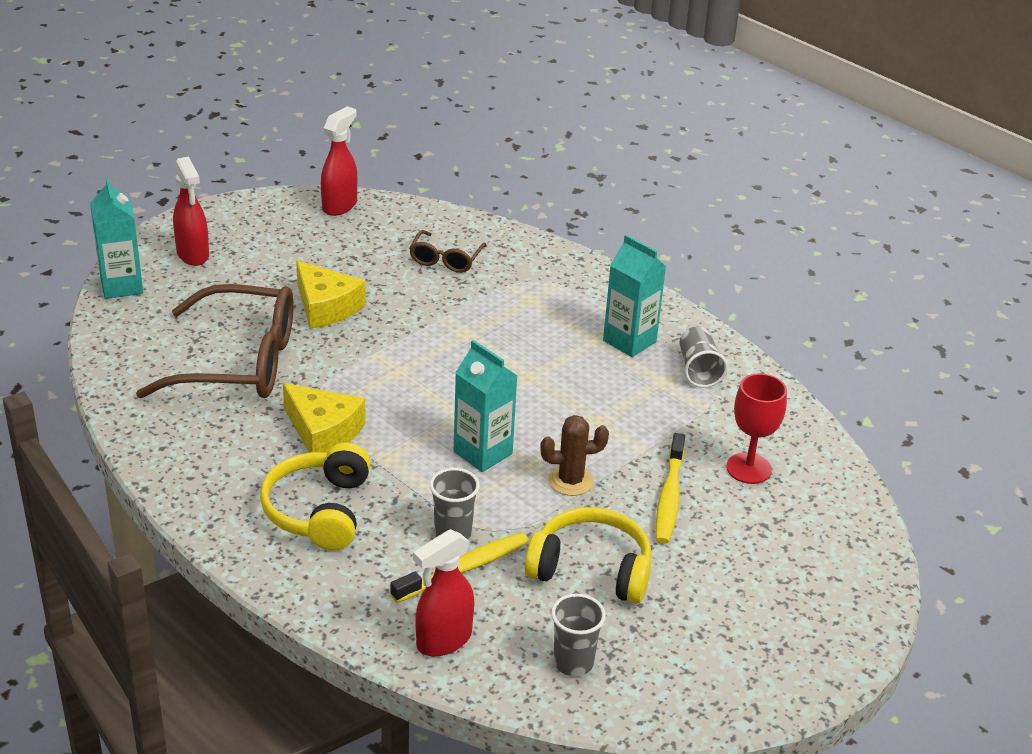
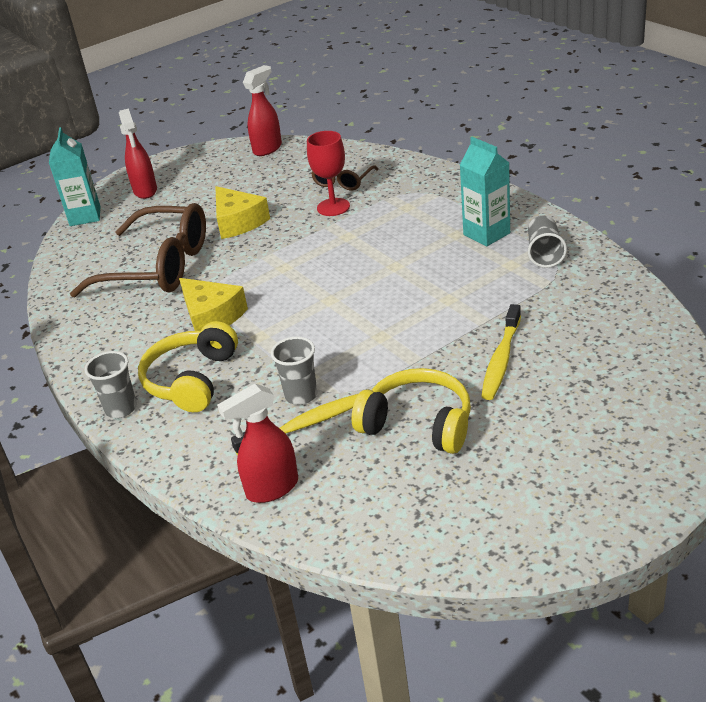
camera: 15 degrees right, 0 degrees up
(483, 453) = (341, 328): turquoise carton -> none
(570, 481) = (414, 349): brown cactus -> none
(573, 662) = (386, 508): grey cup -> grey cup (121, 409)
(748, 468) = (579, 333): red goblet -> red goblet (333, 207)

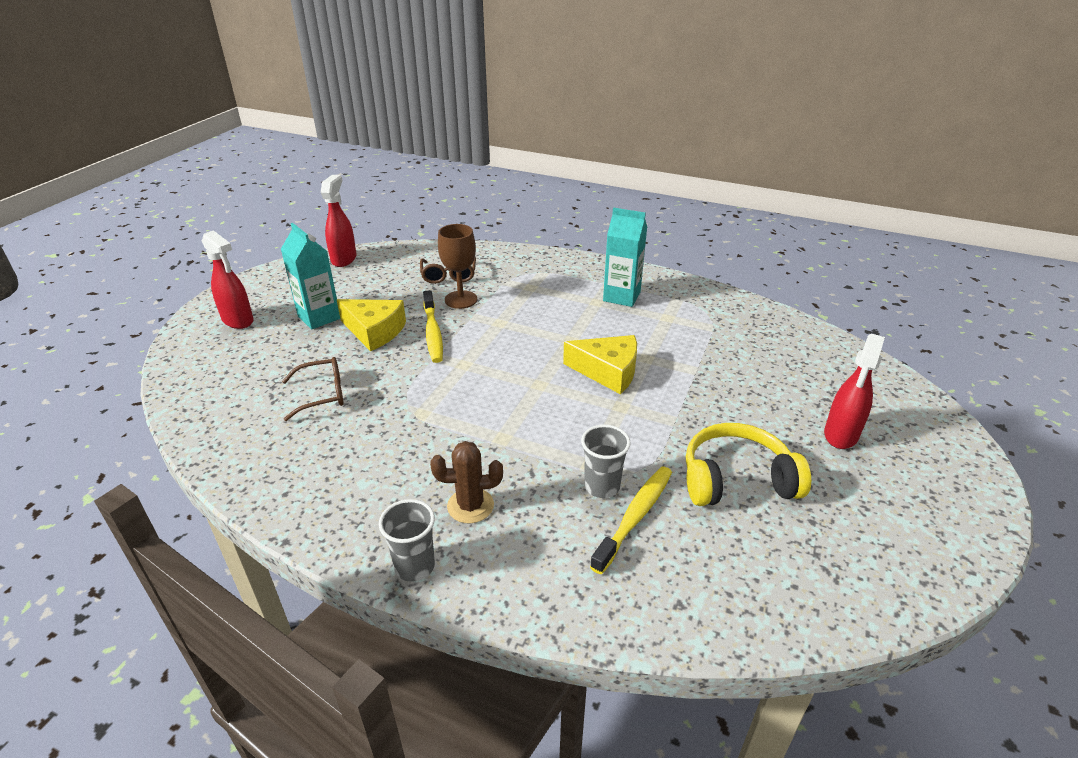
camera: 35 degrees left, 0 degrees up
(85, 216) = (182, 360): turquoise carton -> turquoise carton (319, 317)
(159, 267) = (322, 394): brown glasses -> brown glasses, size x0.48
(192, 380) = (470, 506): yellow headphones -> brown cactus
(211, 316) = (431, 431): yellow cheese -> yellow cheese (608, 371)
(271, 488) = (668, 598): red spray bottle -> red spray bottle (841, 435)
(333, 207) = (461, 299): red goblet -> brown goblet
(501, 359) = (743, 399): yellow toothbrush -> yellow toothbrush (433, 332)
(544, 253) = (684, 303): grey cup -> none

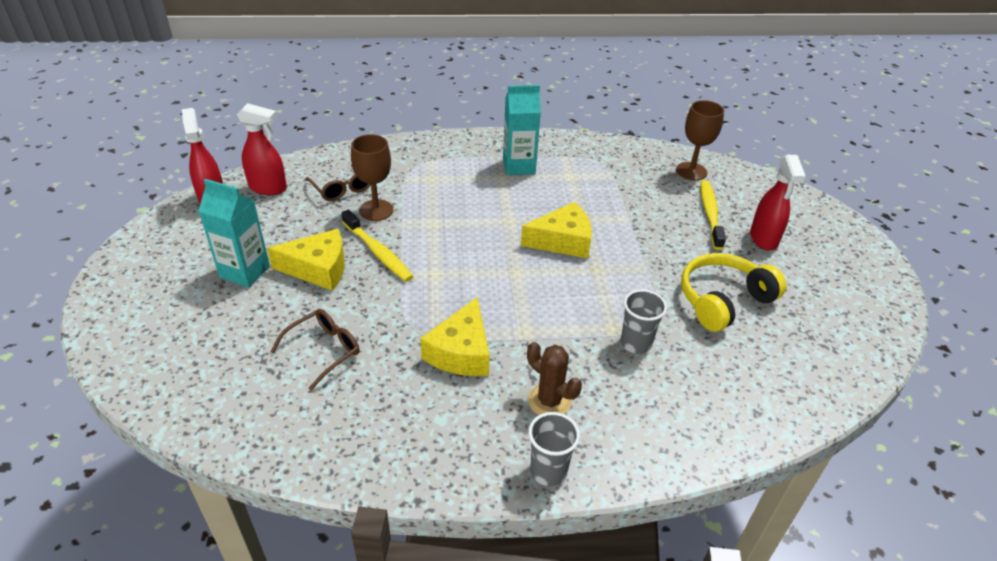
camera: 30 degrees left, 5 degrees up
(238, 320) = (153, 303): red spray bottle -> red spray bottle (268, 188)
(430, 435) = (461, 352): none -> yellow cheese
(470, 506) = (549, 401): brown cactus -> brown cactus turned 75 degrees clockwise
(635, 517) = (678, 358): yellow toothbrush -> yellow toothbrush (710, 214)
(807, 346) = (691, 171): none -> brown goblet

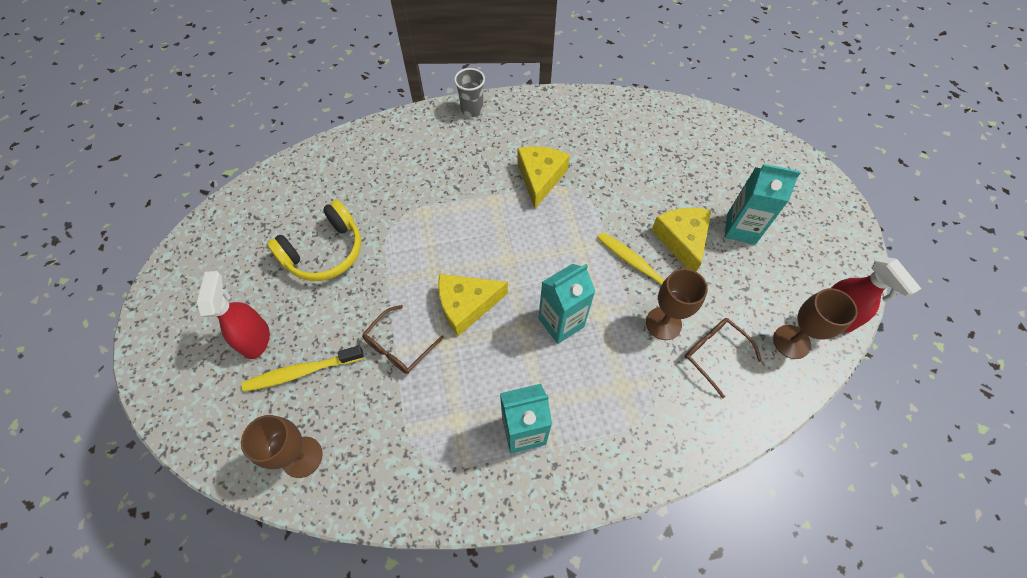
camera: 175 degrees right, 20 degrees up
(268, 188) = (791, 342): red spray bottle -> brown goblet
(318, 269) = (681, 240): yellow cheese -> yellow cheese turned 90 degrees clockwise
(324, 350) = (639, 168): brown glasses -> brown glasses (399, 346)
(472, 220) = (561, 322): none -> turquoise carton
(549, 401) = (473, 150): brown cactus -> none
(636, 343) = (408, 201): grey cup -> none
(710, 214) = (302, 371): yellow toothbrush -> yellow toothbrush turned 75 degrees clockwise

